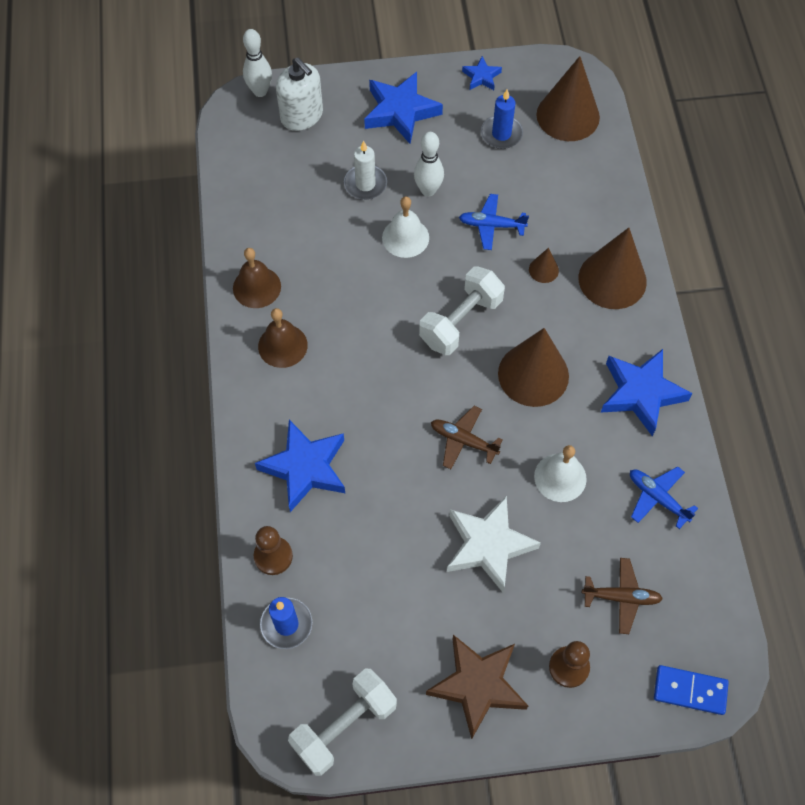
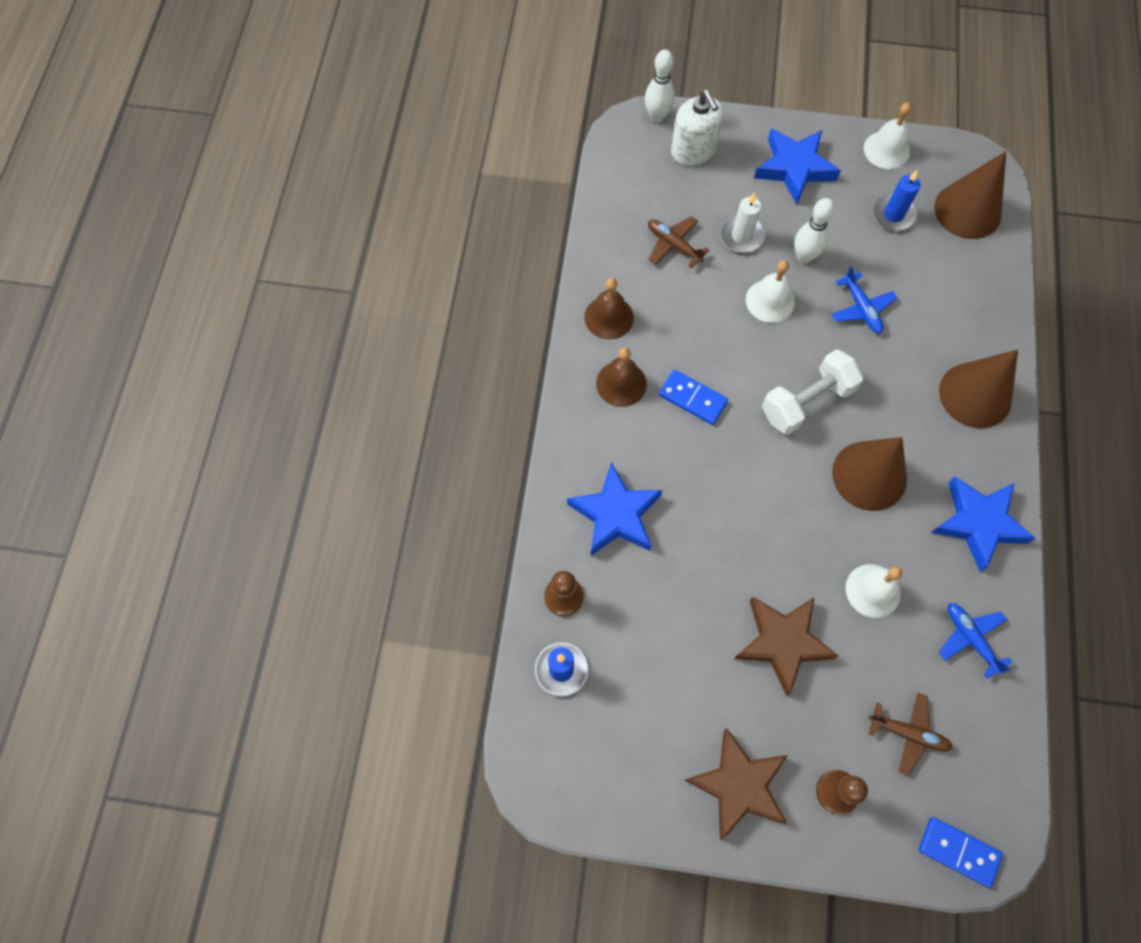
camera: 15 degrees right, 5 degrees up
(344, 726) = (595, 789): white dumbbell -> none
(353, 344) = (692, 398): none -> blue domino
(463, 440) = (781, 526): brown plane -> brown plane (673, 245)
(481, 77) = (886, 150): blue star -> white bell
(488, 545) = (782, 642): white star -> brown star
(491, 225) = (861, 308): blue plane -> blue plane turned 135 degrees counterclockwise
(543, 270) = (905, 368): brown cone -> none

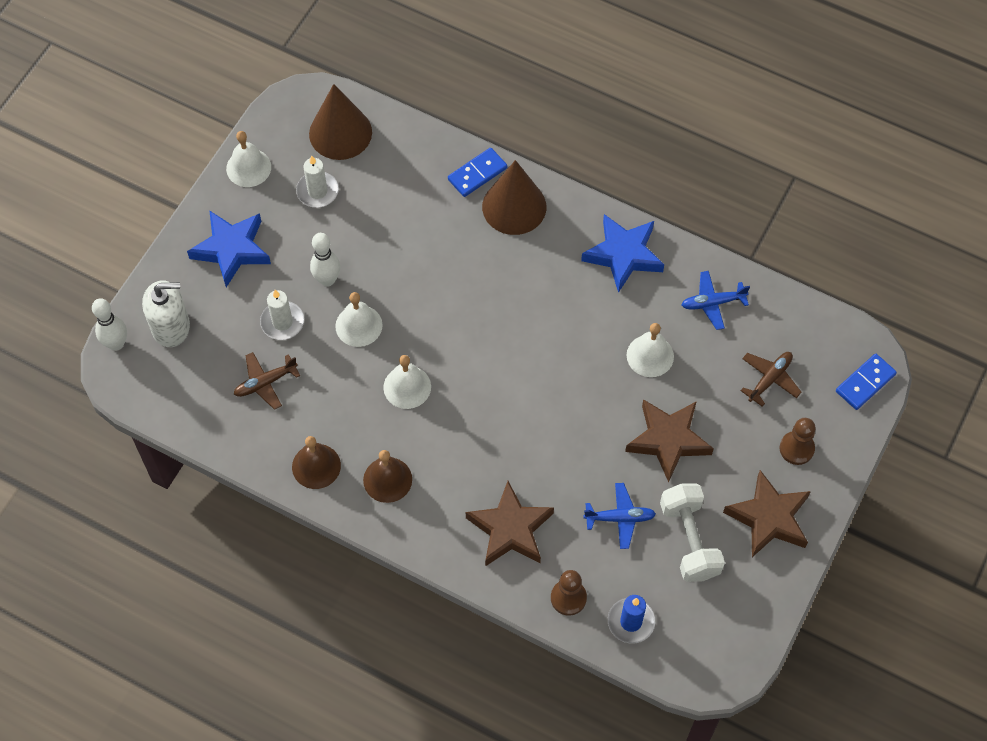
camera: 70 degrees left, 5 degrees down
(615, 514) = (510, 529): blue star -> brown star
(692, 398) = (427, 426): blue domino -> blue domino (477, 174)
(725, 366) = (407, 387): none -> white bell
(807, 402) = (468, 336): white dumbbell -> white dumbbell (689, 540)
(861, 308) = (398, 256): blue plane -> blue plane (620, 518)
(869, 475) = (552, 316): brown cone -> none
(893, 214) = (317, 191): blue candle -> white candle

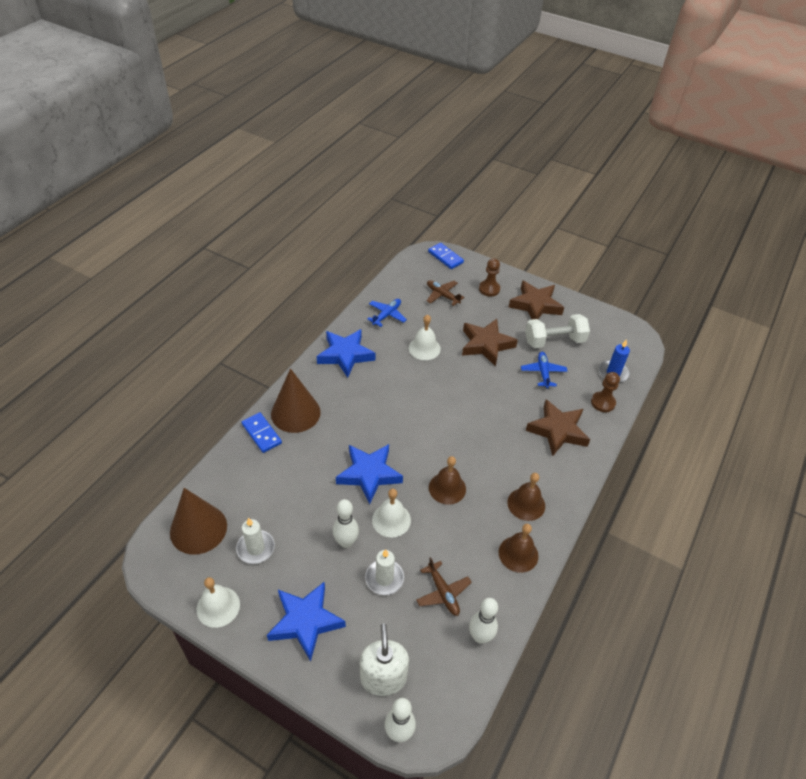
camera: 90 degrees left, 15 degrees down
(213, 421) = (480, 637): none -> white bowling pin
(407, 387) = (447, 488): white bell -> brown bell
(423, 297) = (369, 474): none -> blue star
(712, 303) = (387, 315): blue plane -> blue plane turned 135 degrees counterclockwise

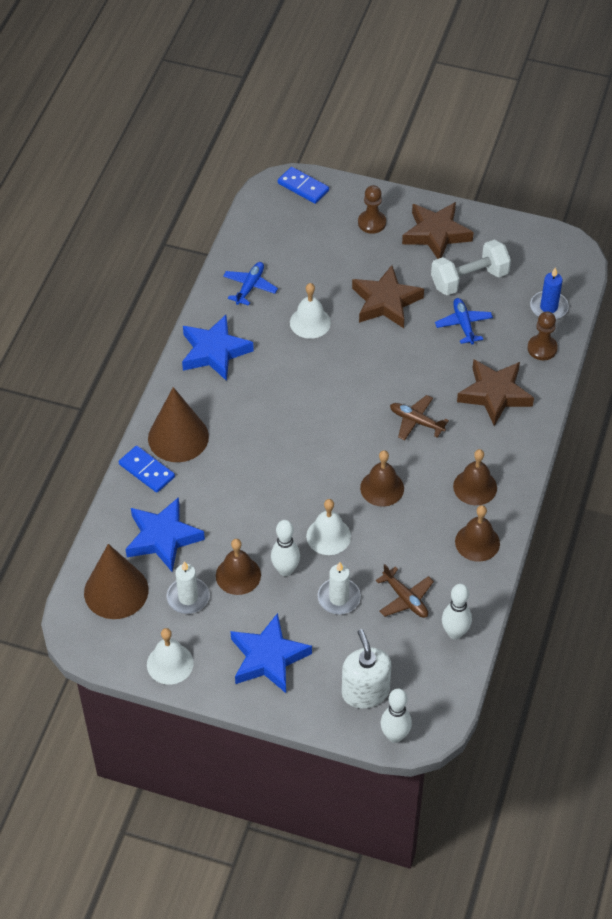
camera: 10 degrees left, 5 degrees up
(304, 538) = (238, 575): none -> brown bell
(369, 474) = (288, 491): blue star -> blue star (163, 538)
(442, 295) = (313, 244): brown plane -> brown plane (416, 421)

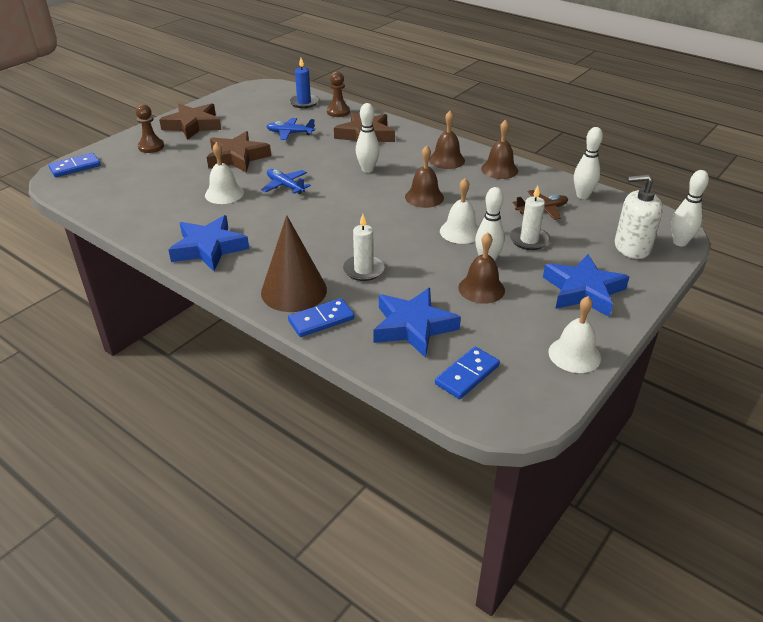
camera: 70 degrees left, 15 degrees down
(116, 591) = (467, 375): brown cone -> blue domino
(188, 597) = (495, 325): white candle -> white candle (363, 270)
(250, 287) = (153, 214): blue plane -> blue plane (285, 186)
(416, 421) = (367, 169): brown plane -> white bowling pin
(469, 279) = (250, 123): white dumbbell -> none

